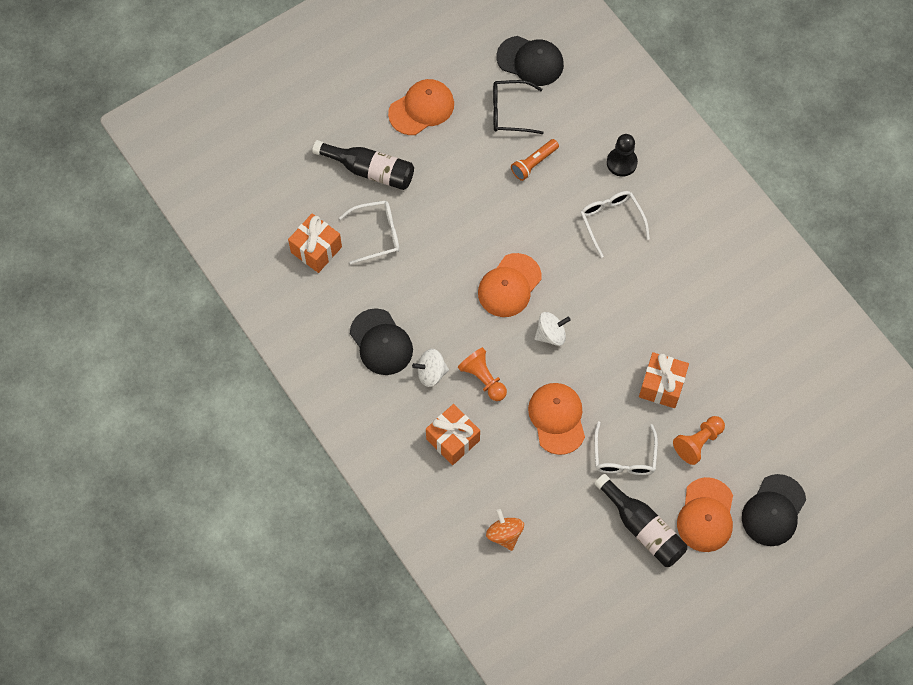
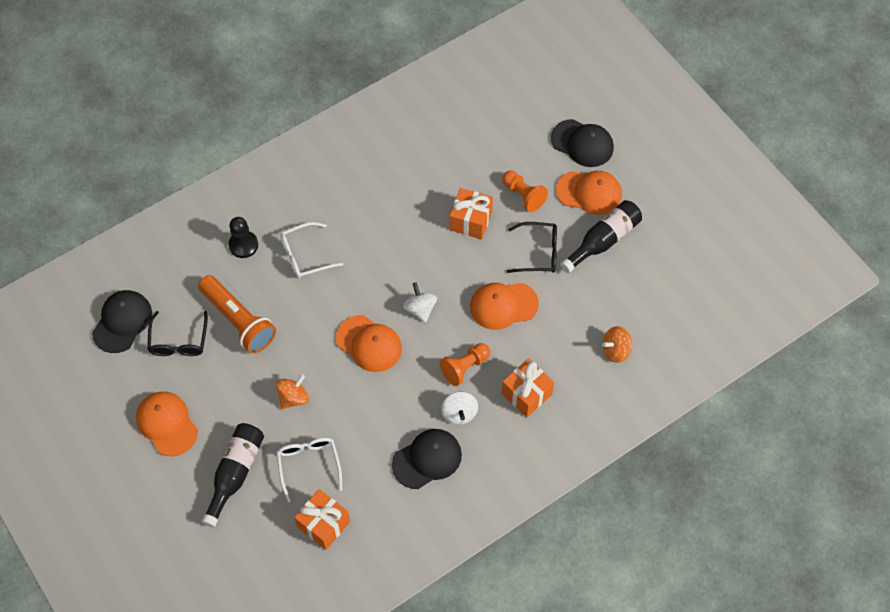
camera: 90 degrees left, 5 degrees down
(449, 217) = (293, 397): none -> orange spinning top
(534, 163) = (238, 320): orange flashlight -> orange flashlight, size x1.80
(624, 457) = (538, 252): white glasses -> black glasses

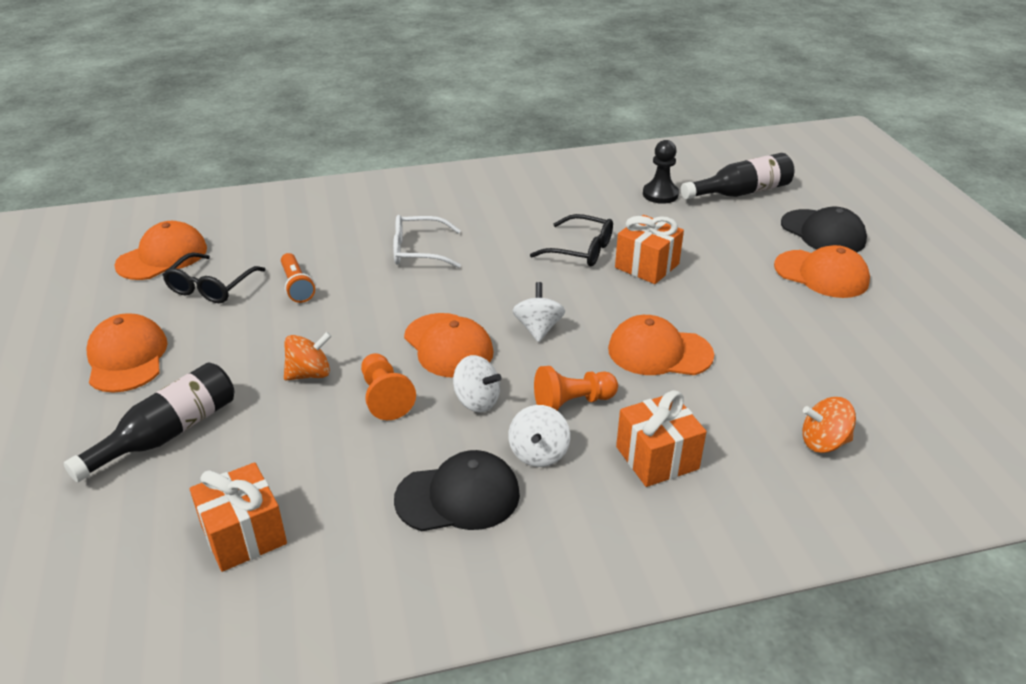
camera: 20 degrees right, 25 degrees down
(122, 322) = (162, 257): black cap -> orange cap
(238, 320) = (297, 286): orange flashlight -> orange flashlight, size x0.56
(243, 245) = (352, 228): black pawn -> black pawn (660, 194)
(309, 465) = (276, 453): white glasses -> none
(407, 385) = (476, 401): none -> white spinning top
(523, 195) = (727, 259): orange pawn -> orange pawn (385, 397)
(538, 252) = (731, 313): black glasses -> black glasses (581, 250)
(603, 240) = (831, 321): black bottle -> black bottle (741, 192)

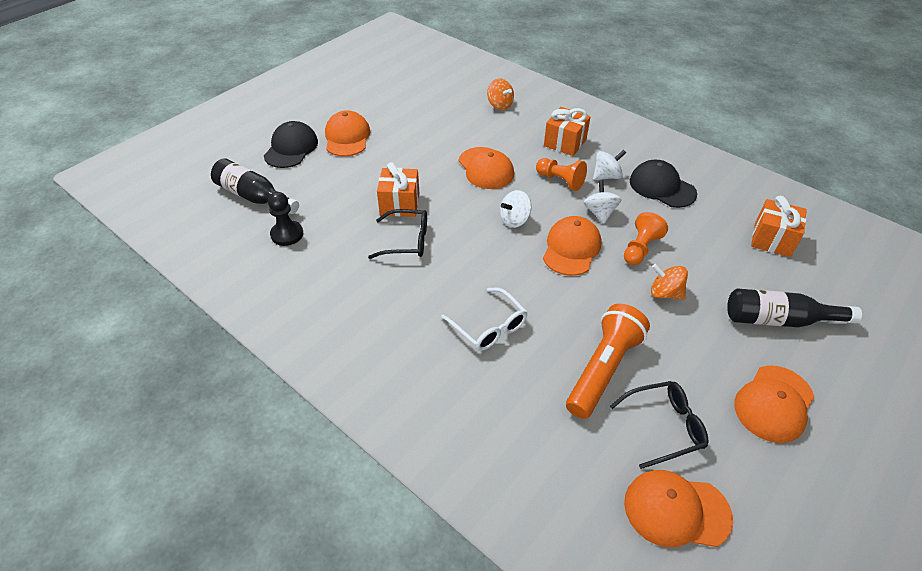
camera: 125 degrees left, 10 degrees up
(297, 286) = (603, 369): orange flashlight -> orange flashlight, size x1.80
(581, 250) = (407, 241): black glasses -> black glasses turned 105 degrees clockwise

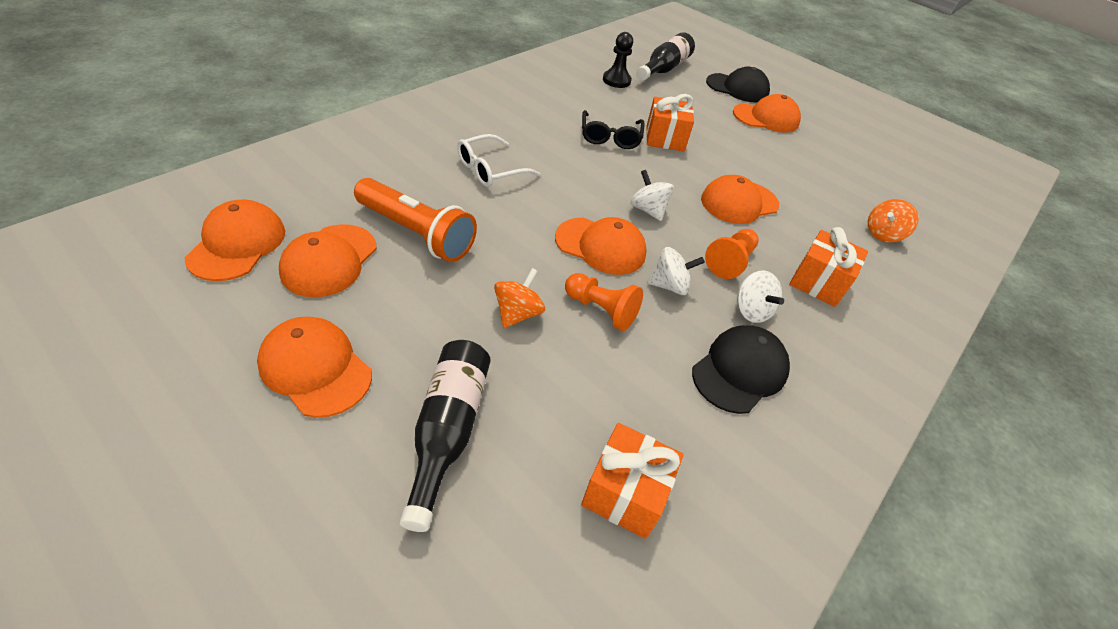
camera: 85 degrees right, 0 degrees up
(664, 426) = (329, 260): black glasses -> orange cap

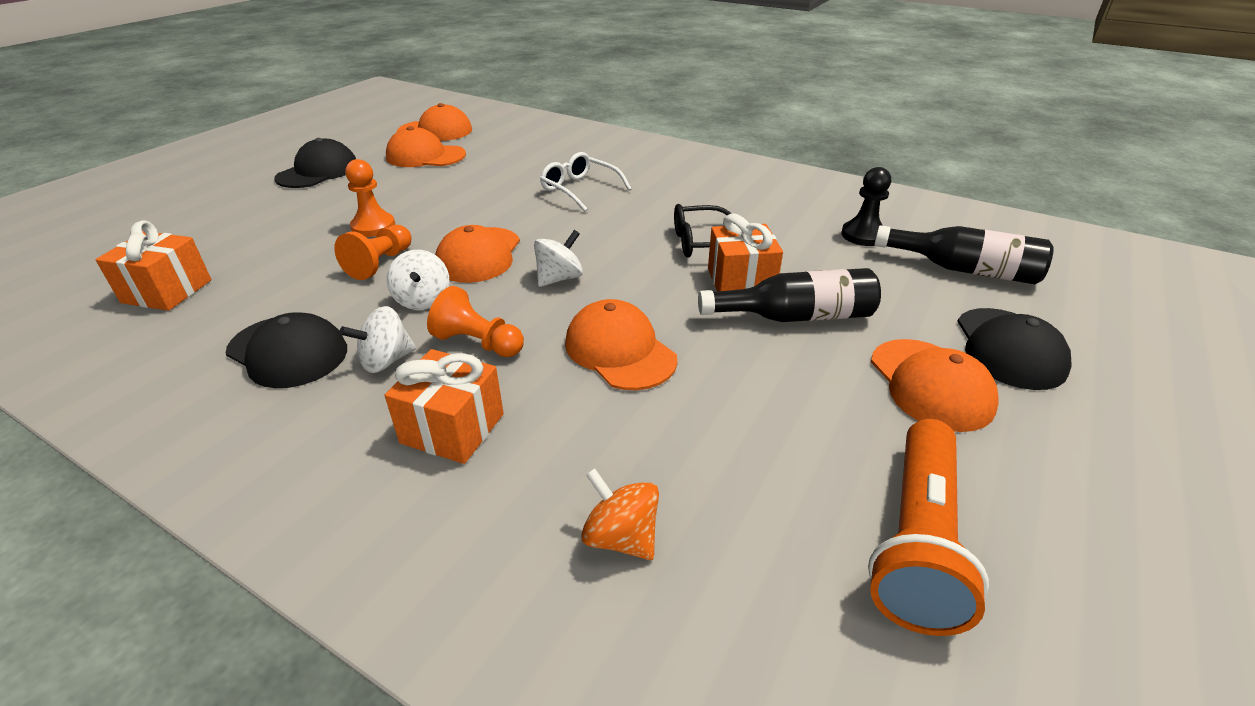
camera: 85 degrees right, 10 degrees down
(315, 368) = (318, 171): orange cap -> black cap
(416, 233) = (467, 176): orange flashlight -> orange flashlight (916, 540)
(448, 430) = (253, 218): black bottle -> black bottle (795, 316)
(518, 313) = (373, 226): orange spinning top -> orange pawn

